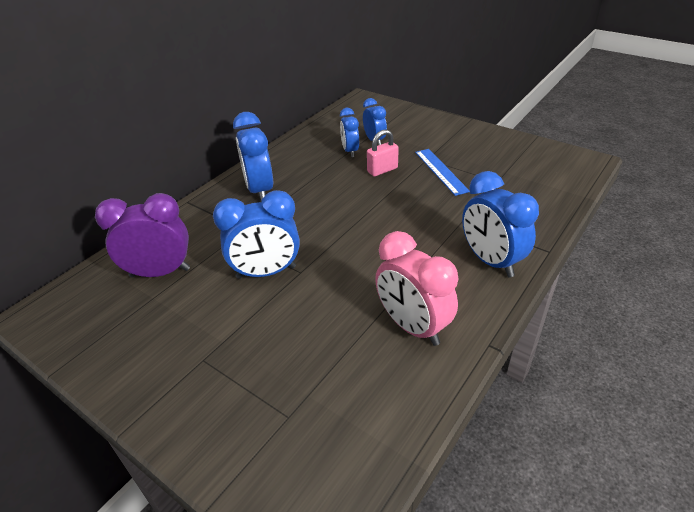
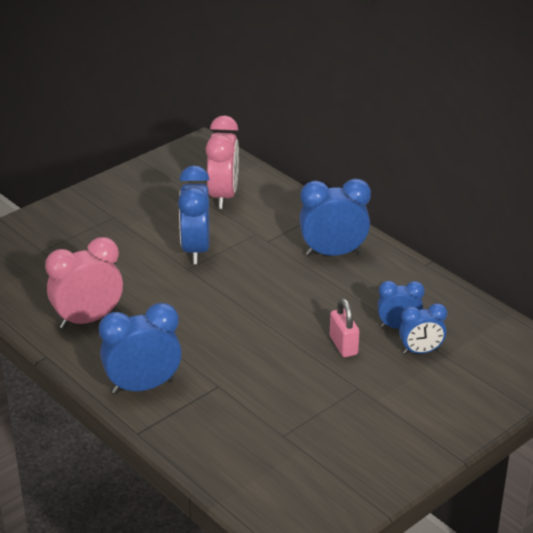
camera: 100 degrees right, 5 degrees down
(160, 272) = (223, 196): purple clock -> pink clock
(441, 171) = (323, 392): blue ruler -> none

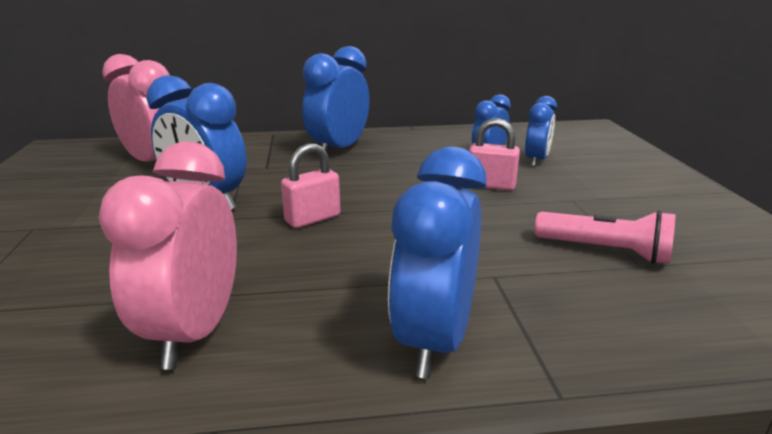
camera: 55 degrees left, 10 degrees down
(217, 297) = (312, 219): none -> pink padlock
(289, 418) = (605, 251): none -> pink flashlight

